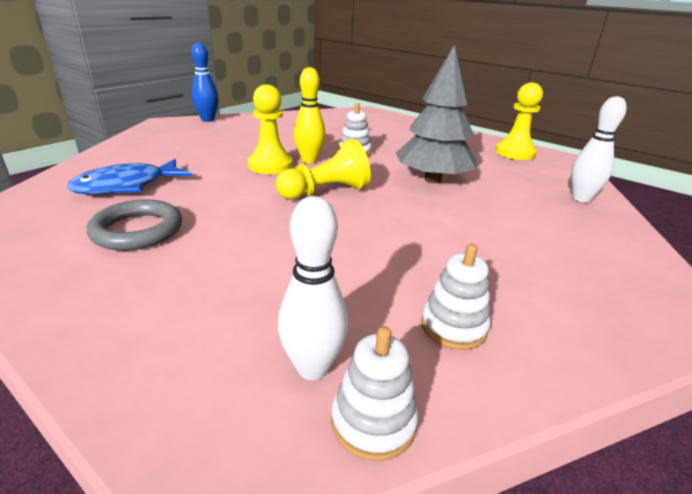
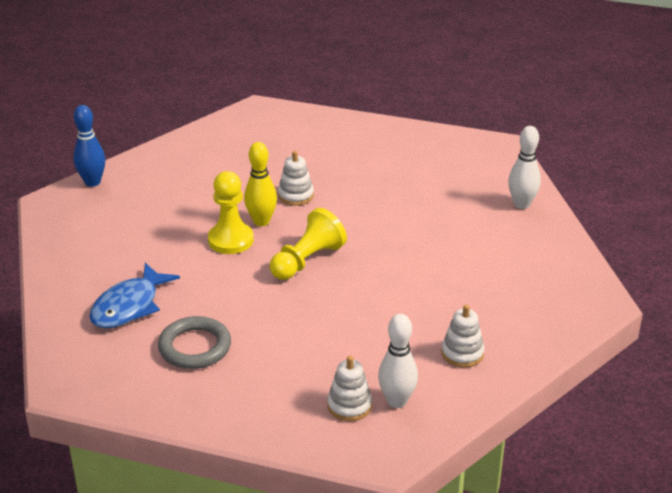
camera: 20 degrees left, 5 degrees up
(373, 422) = (443, 416): white stacking toy -> white stacking toy (349, 406)
(432, 180) = (390, 216): grey tree -> none
(515, 153) = (450, 149): yellow pawn -> none

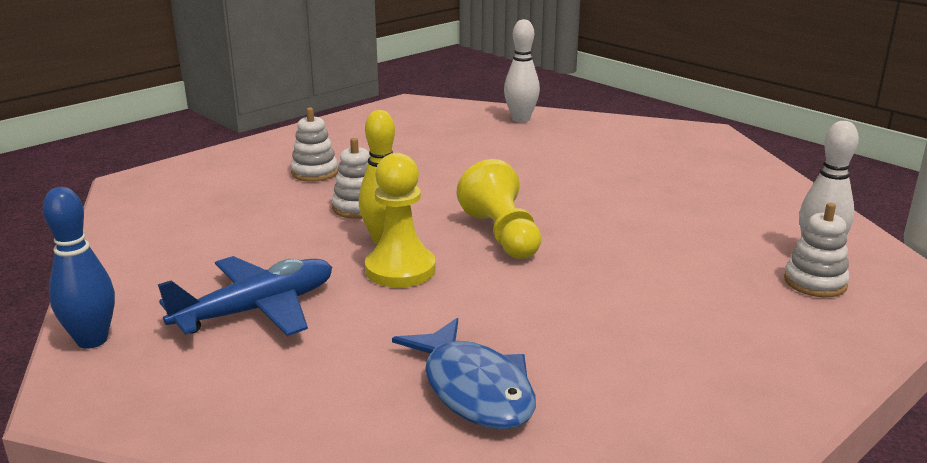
camera: 60 degrees left, 10 degrees down
(152, 213) = (257, 310): none -> blue plane
(195, 347) = (625, 357): grey ring -> none
(462, 353) = (749, 202): white stacking toy -> white stacking toy (315, 172)

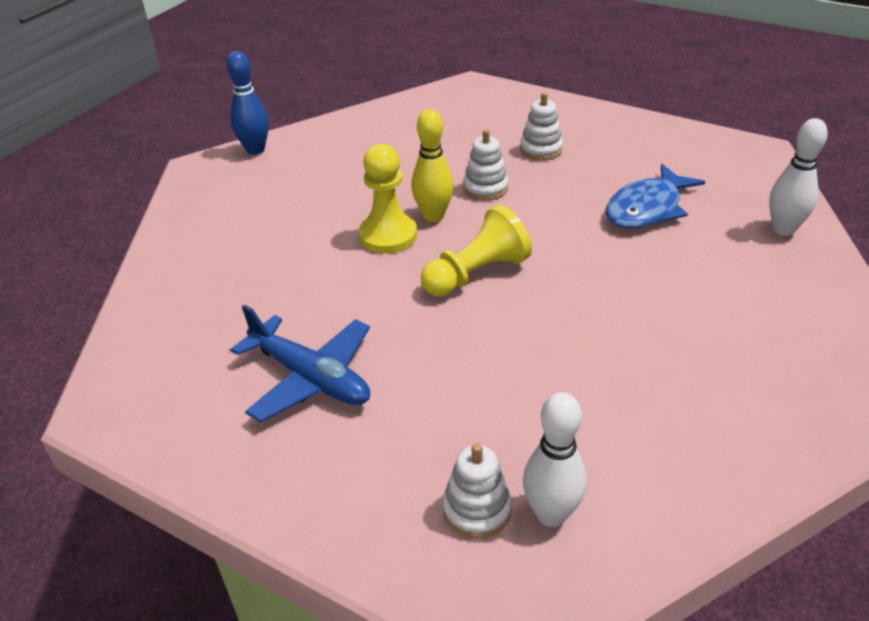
camera: 75 degrees right, 15 degrees up
(257, 310) = (307, 192): blue plane -> blue plane (310, 378)
(474, 389) = (232, 307): blue fish -> blue fish (647, 208)

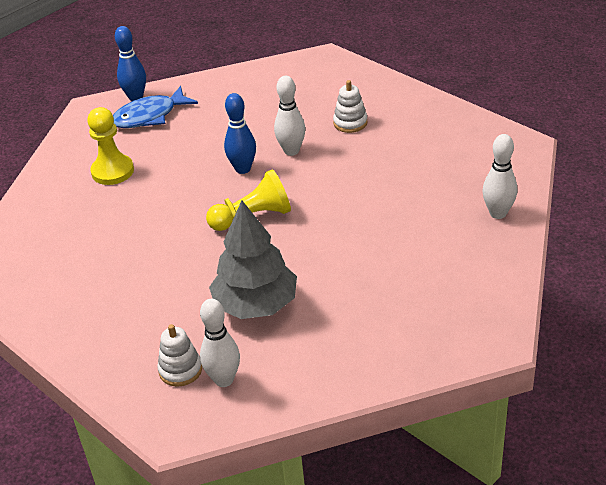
camera: 15 degrees right, 0 degrees up
(310, 378) = (112, 274): blue plane -> none
(388, 235) = (204, 180): yellow pawn -> yellow pawn (112, 171)
(433, 216) = (243, 169): yellow bowling pin -> blue bowling pin
(485, 188) = (291, 151): white stacking toy -> white bowling pin
(540, 390) = (256, 304): none -> grey tree
(647, 208) = (404, 183): blue fish -> blue fish (150, 116)

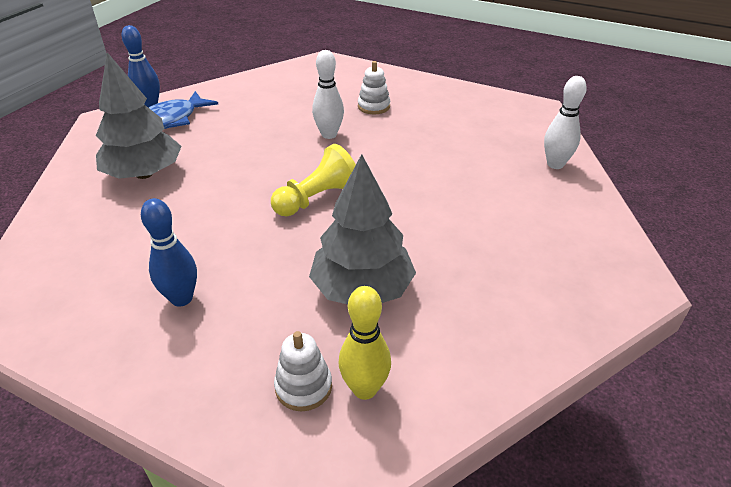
camera: 20 degrees left, 0 degrees up
(112, 171) = (144, 174): yellow pawn -> grey tree
(224, 379) = (364, 389): white bowling pin -> yellow bowling pin
(243, 169) = (286, 155): blue bowling pin -> blue bowling pin (181, 298)

